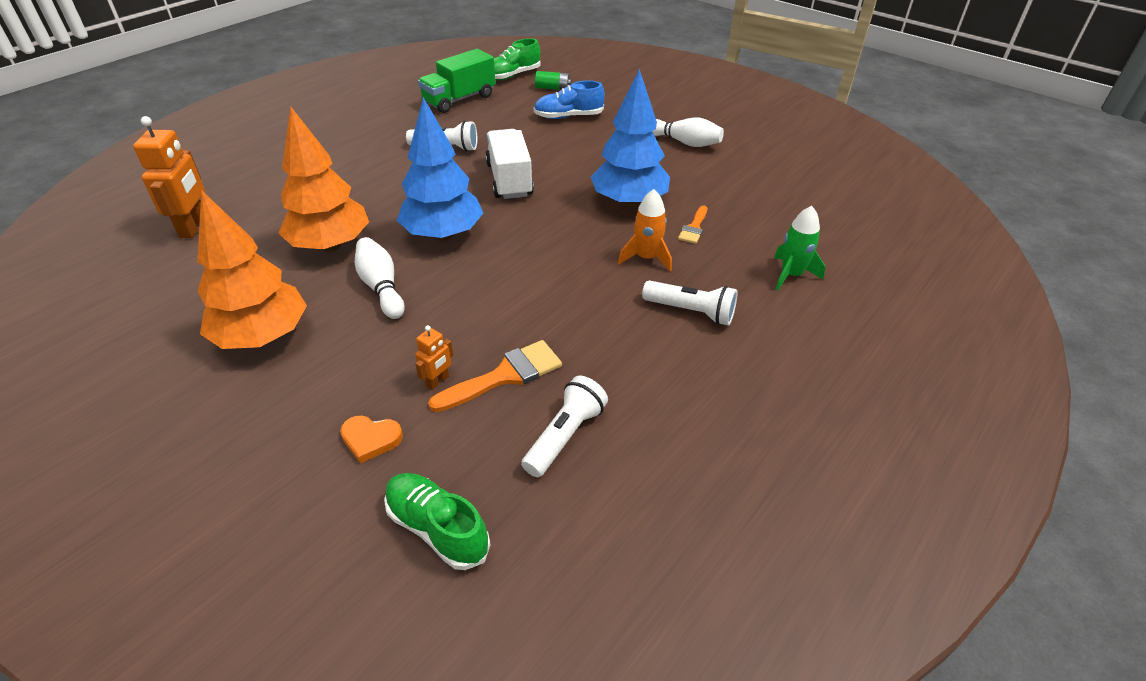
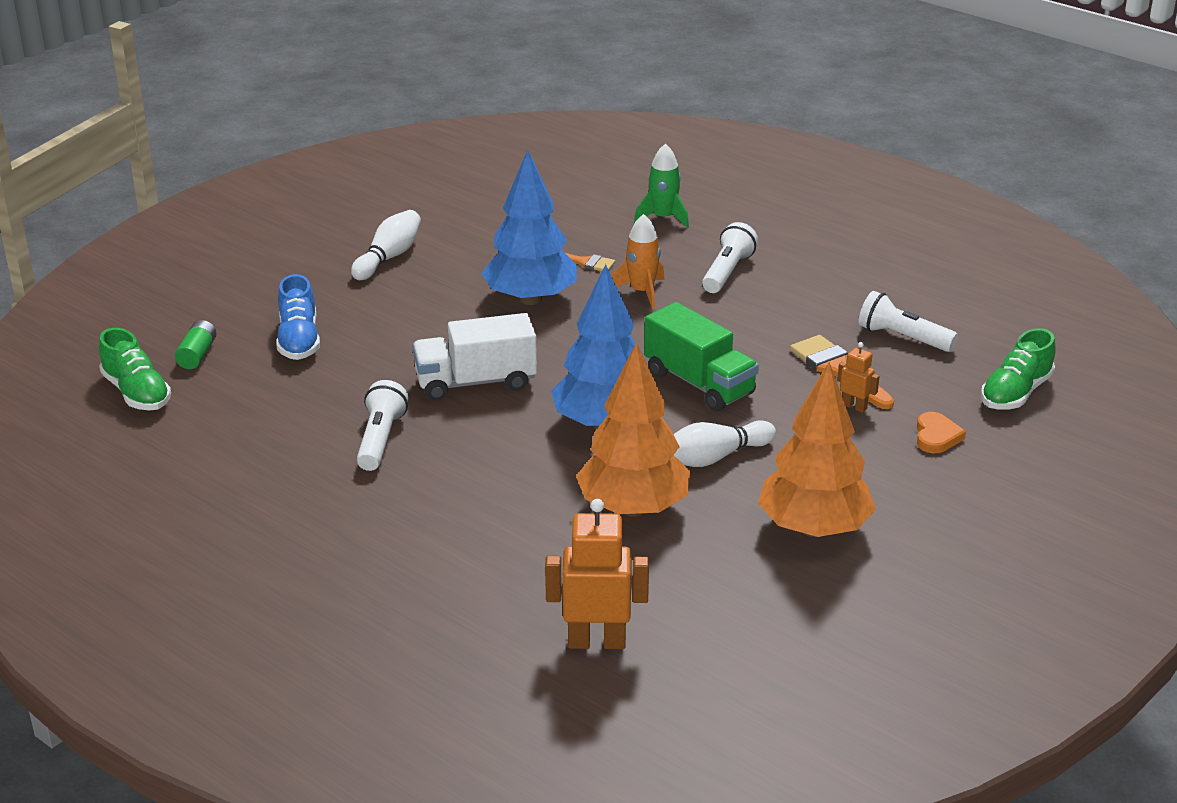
camera: 90 degrees left, 10 degrees down
(459, 99) = (217, 439): green truck -> green truck (699, 383)

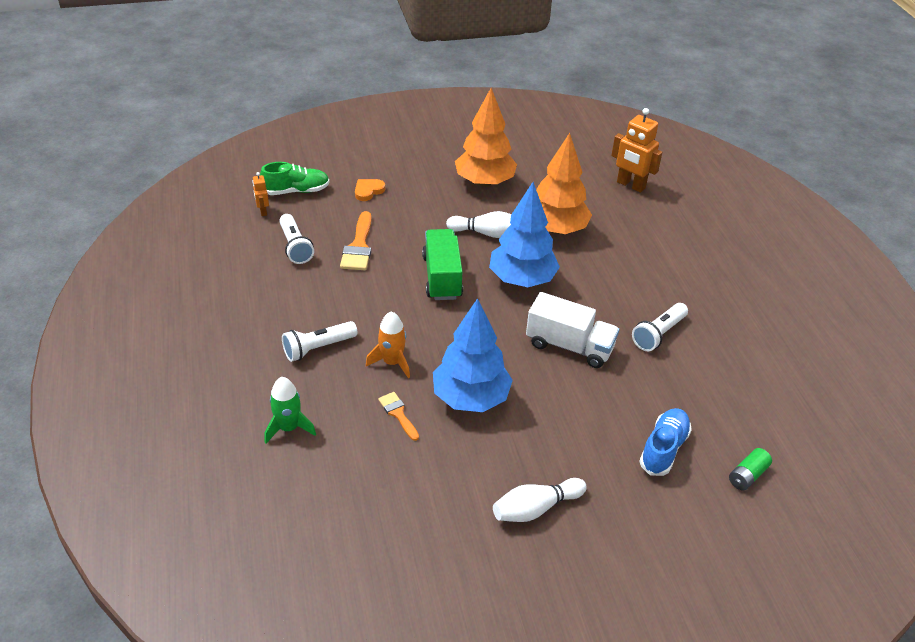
camera: 145 degrees left, 10 degrees up
(137, 393) = (806, 459): green shoe -> none
(854, 406) = (382, 223): orange robot -> orange robot (263, 211)

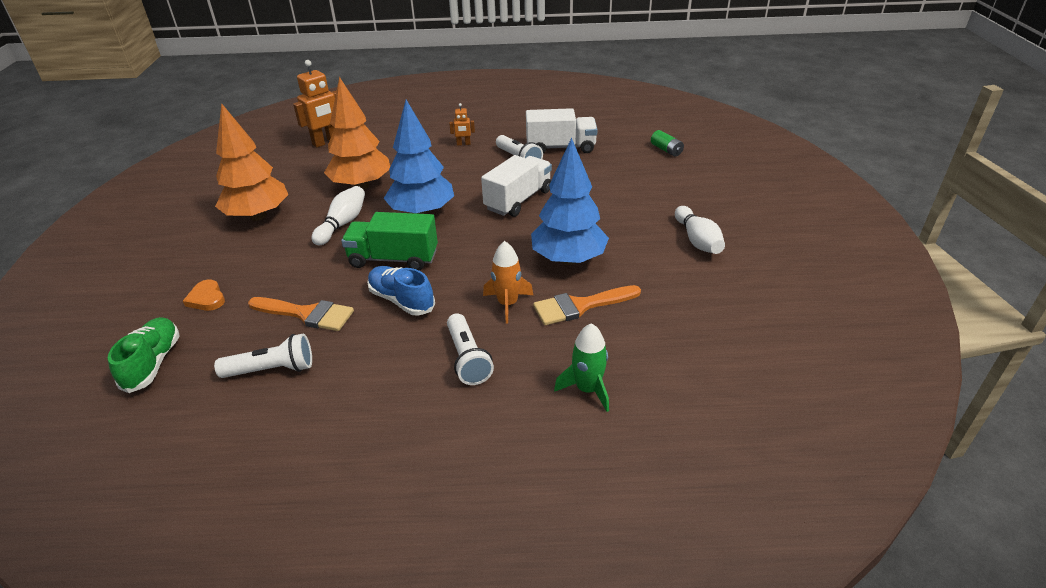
camera: 75 degrees left, 5 degrees down
(263, 211) = (172, 400): orange robot -> orange robot (463, 144)
(398, 414) = (580, 306): orange brush -> orange brush, size x1.66
(663, 449) = (639, 176): blue shoe -> blue shoe (401, 300)
(704, 368) = (560, 147): none -> white truck

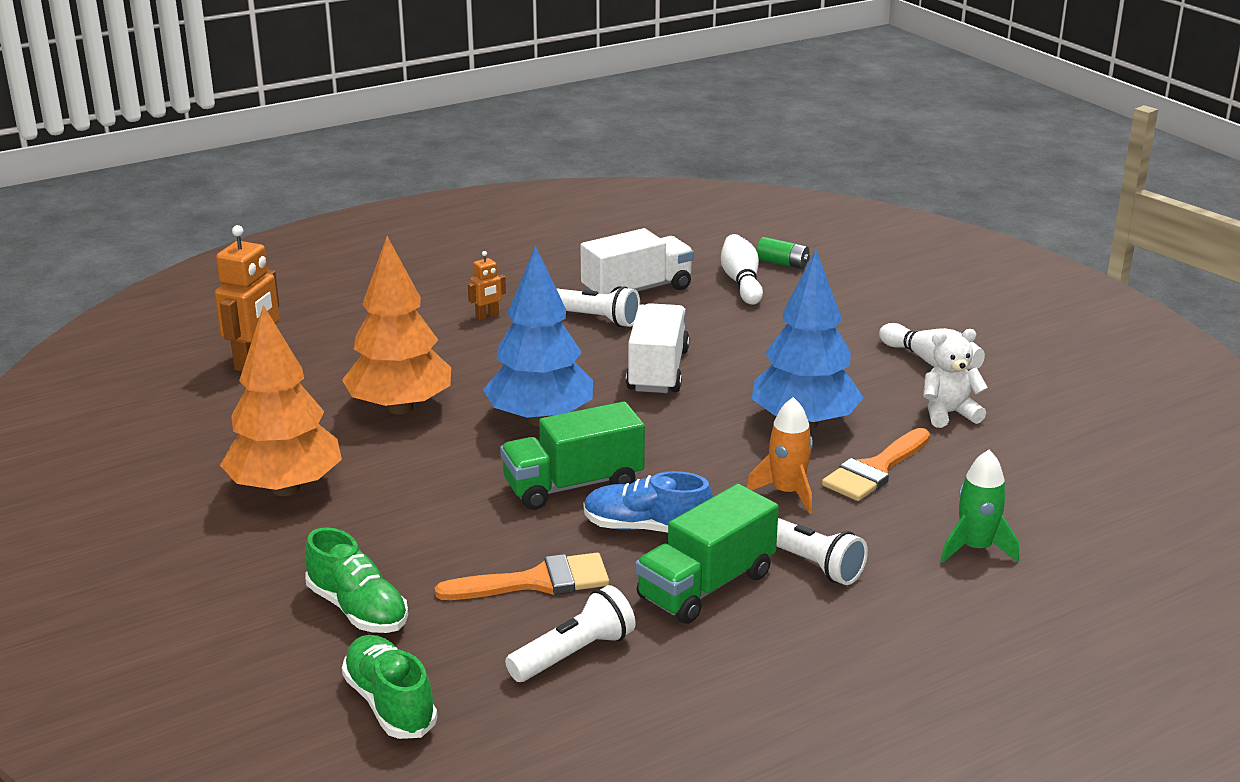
camera: 30 degrees left, 10 degrees down
(207, 298) = (358, 609): orange heart -> green shoe
(342, 224) = (439, 463): white bowling pin -> white bowling pin (741, 282)
(391, 352) = (706, 586): none -> green truck
(672, 281) = (949, 414): none -> white teddy bear

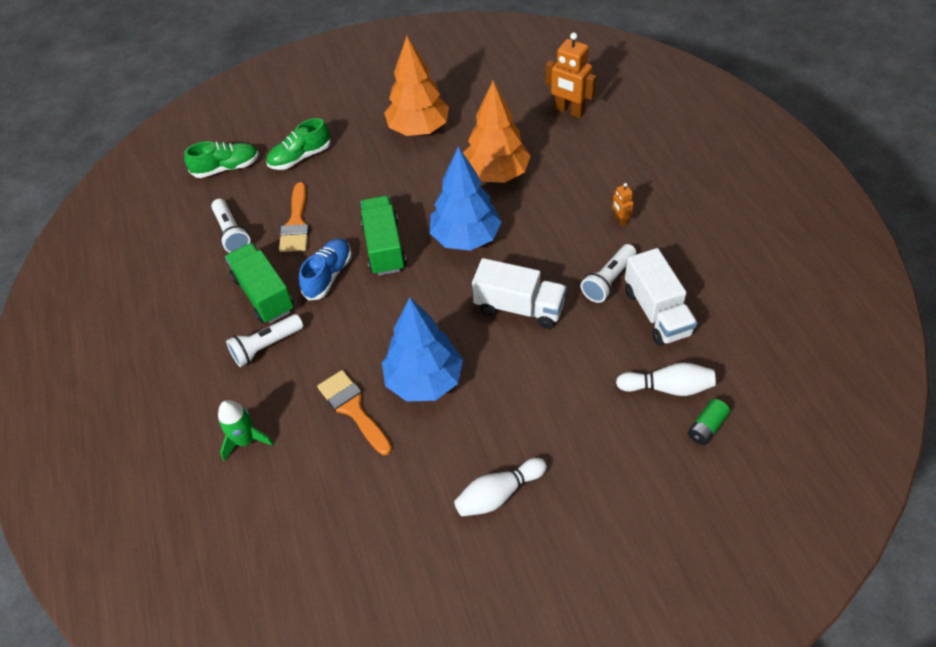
camera: 105 degrees right, 25 degrees up
(787, 492) = (342, 352): orange rocket -> none
(949, 414) = (414, 480): white teddy bear -> none

